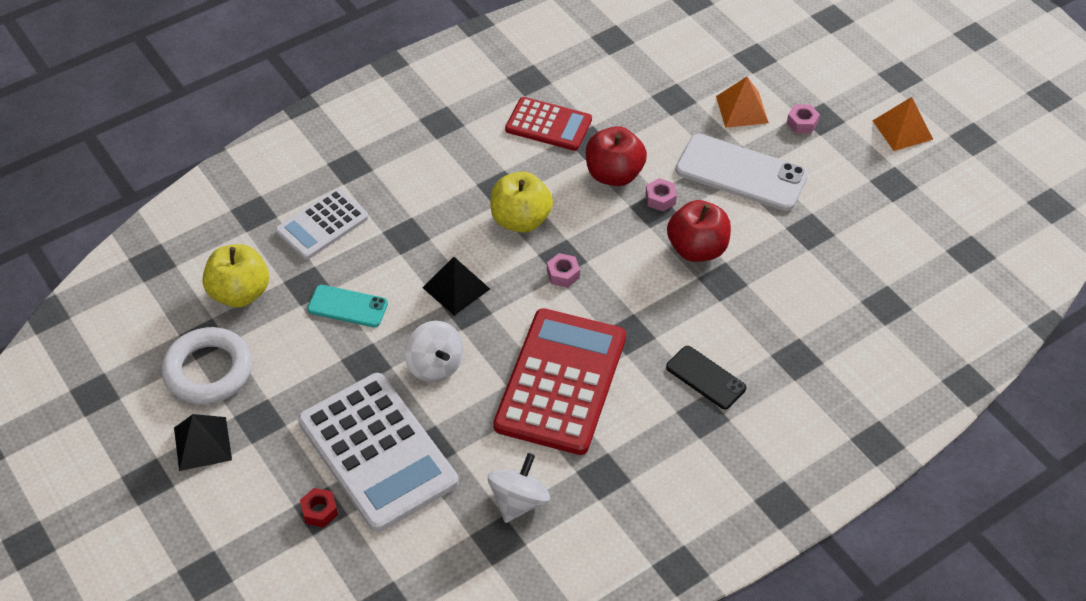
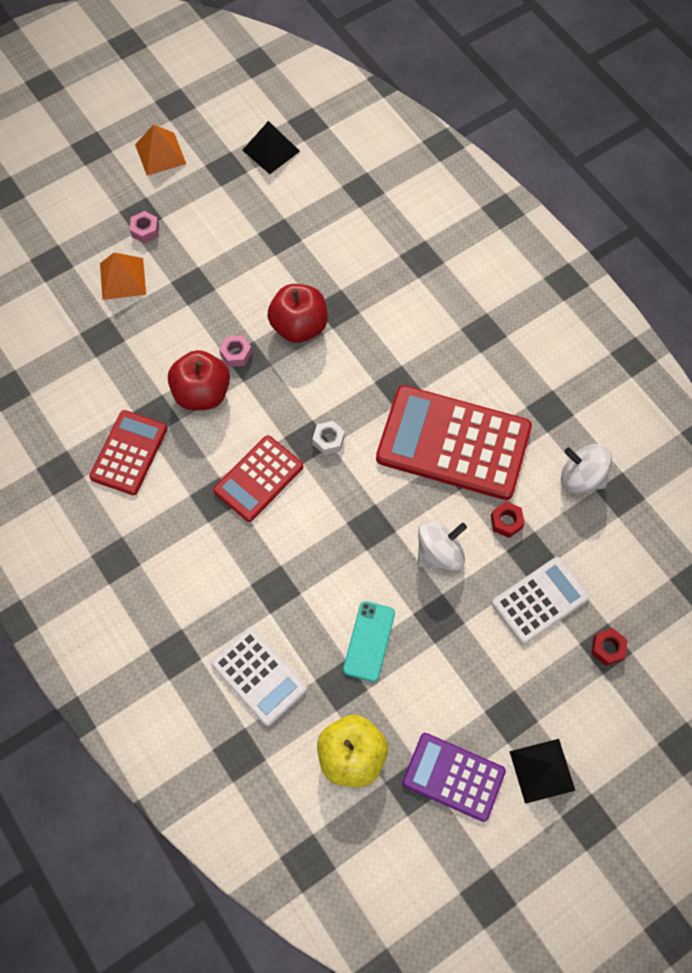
camera: 90 degrees left, 15 degrees up
(208, 370) = (453, 777): white ring -> purple calculator
(377, 452) = (540, 600): white calculator -> white calculator, size x0.58
(456, 288) = (345, 537): black pyramid -> black pyramid (271, 150)
(468, 426) = (506, 522): none -> red nut
(521, 220) = (258, 478): yellow apple -> red calculator
(563, 274) = (328, 440): pink nut -> white nut
(705, 378) = (444, 328): black phone -> none
(741, 173) = (206, 285): white phone -> none

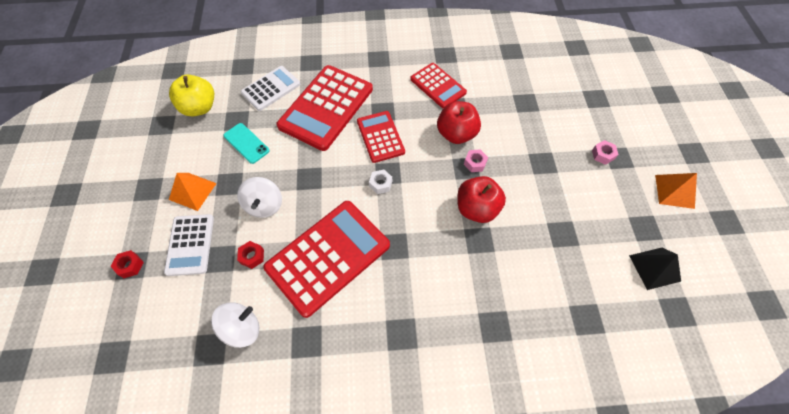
camera: 120 degrees right, 5 degrees down
(122, 278) = (566, 128): orange pyramid -> orange pyramid (192, 191)
(249, 576) = (326, 107): none -> red calculator
(258, 676) = (271, 88): white calculator -> white calculator turned 150 degrees clockwise
(453, 777) = (148, 145): purple calculator -> none
(542, 770) = (109, 187): black pyramid -> none

